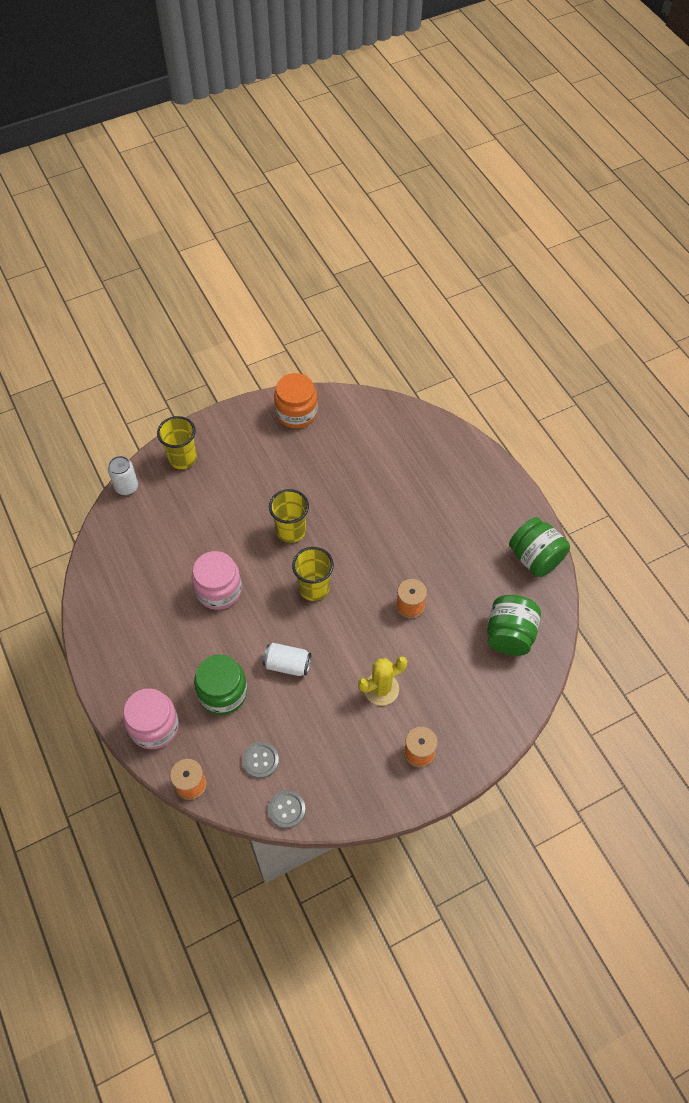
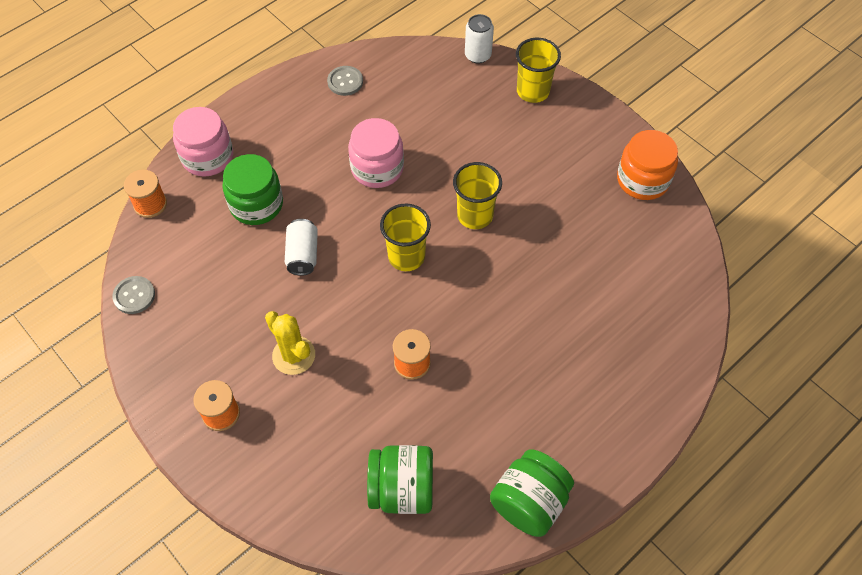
camera: 75 degrees right, 0 degrees up
(260, 760) = (186, 258): grey button -> grey button (345, 82)

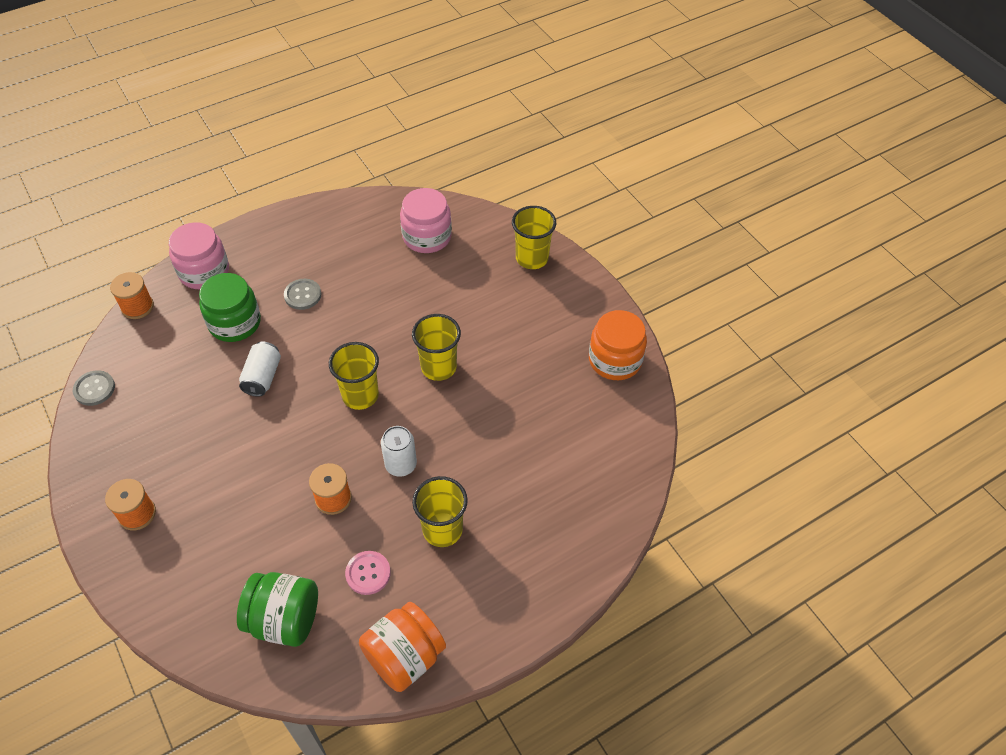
camera: 10 degrees right, 5 degrees down
(293, 355) = (223, 471): yellow cactus -> none
(345, 82) = (354, 222): grey button -> grey button (302, 295)
(377, 168) = (359, 307): pink jar -> pink jar (427, 237)
(469, 429) = (368, 573): none -> pink button
(478, 55) = (489, 216): white can -> white can (401, 465)
(527, 374) = (442, 530): none -> yellow cup
(529, 502) = (404, 657): green jar -> orange jar

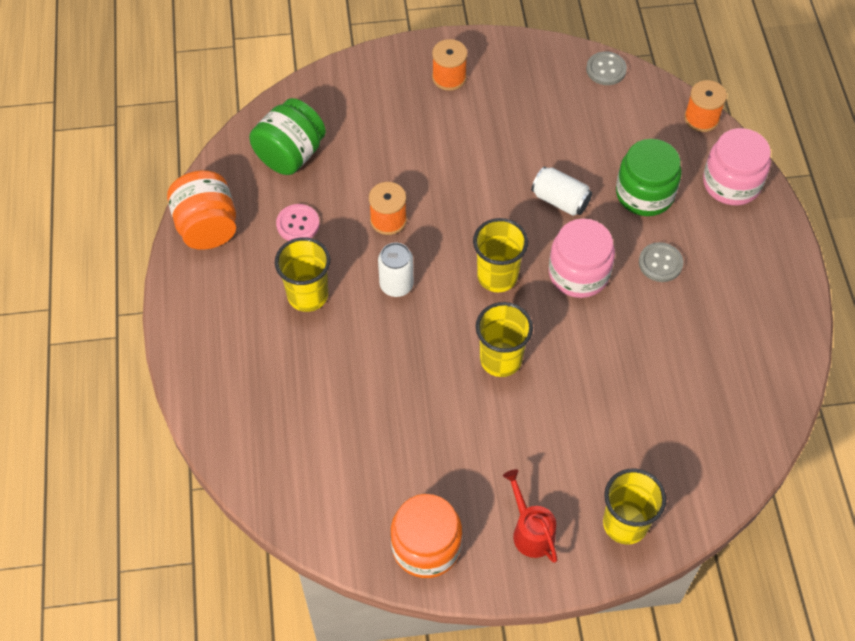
camera: 115 degrees right, 5 degrees up
(427, 237) = (707, 417): pink jar -> pink jar (578, 273)
(567, 306) = (530, 531): none -> red watering can

